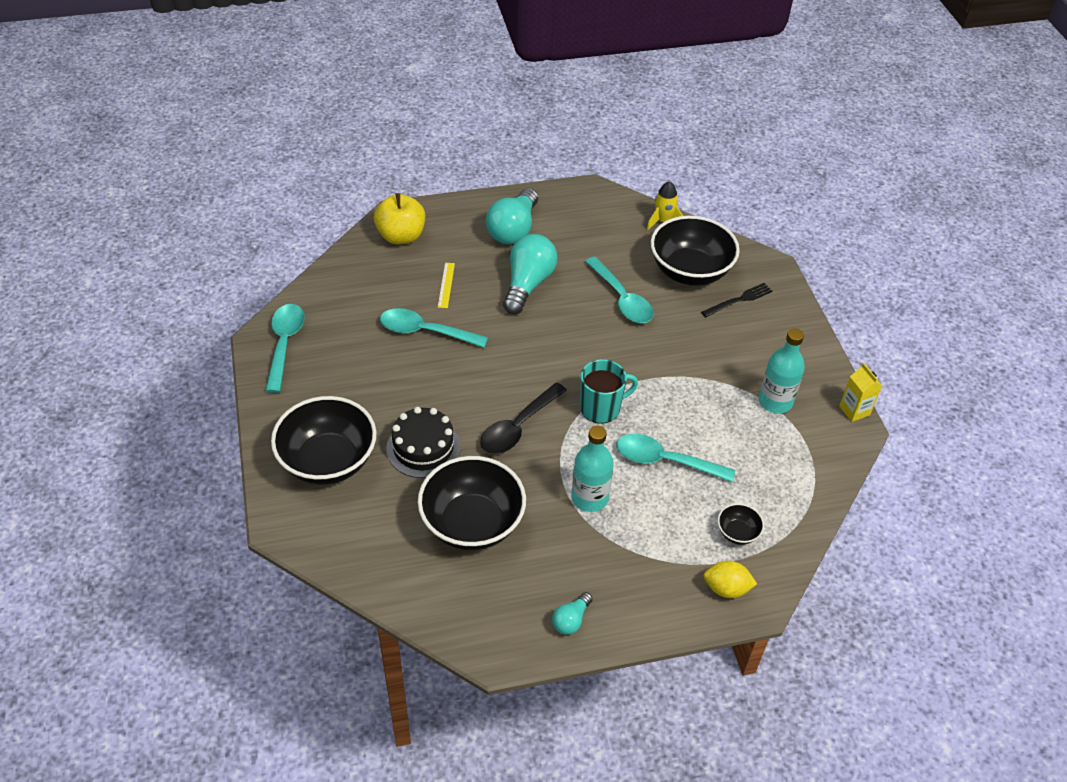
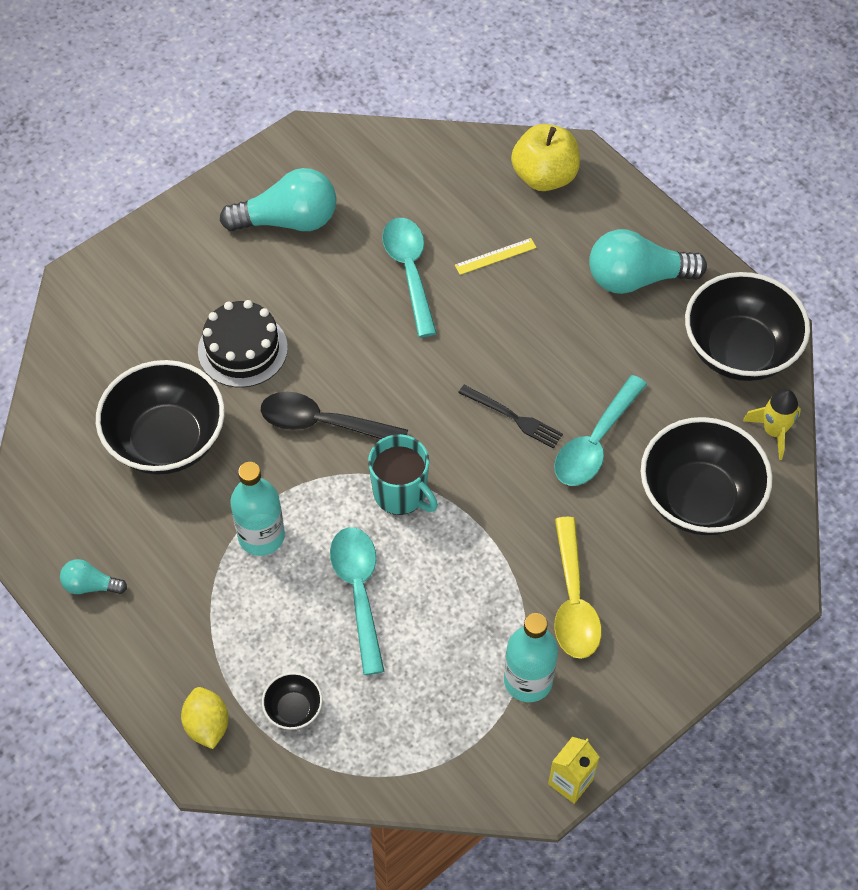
camera: 65 degrees right, 10 degrees up
(284, 344) = (311, 159): turquoise spoon -> none
(328, 461) = (178, 276): black bowl -> black bowl (739, 350)
(528, 284) = (553, 334): turquoise light bulb -> turquoise light bulb (288, 221)
(730, 357) = (573, 601): none -> yellow spoon
(739, 300) = (684, 575): black fork -> black fork (513, 417)

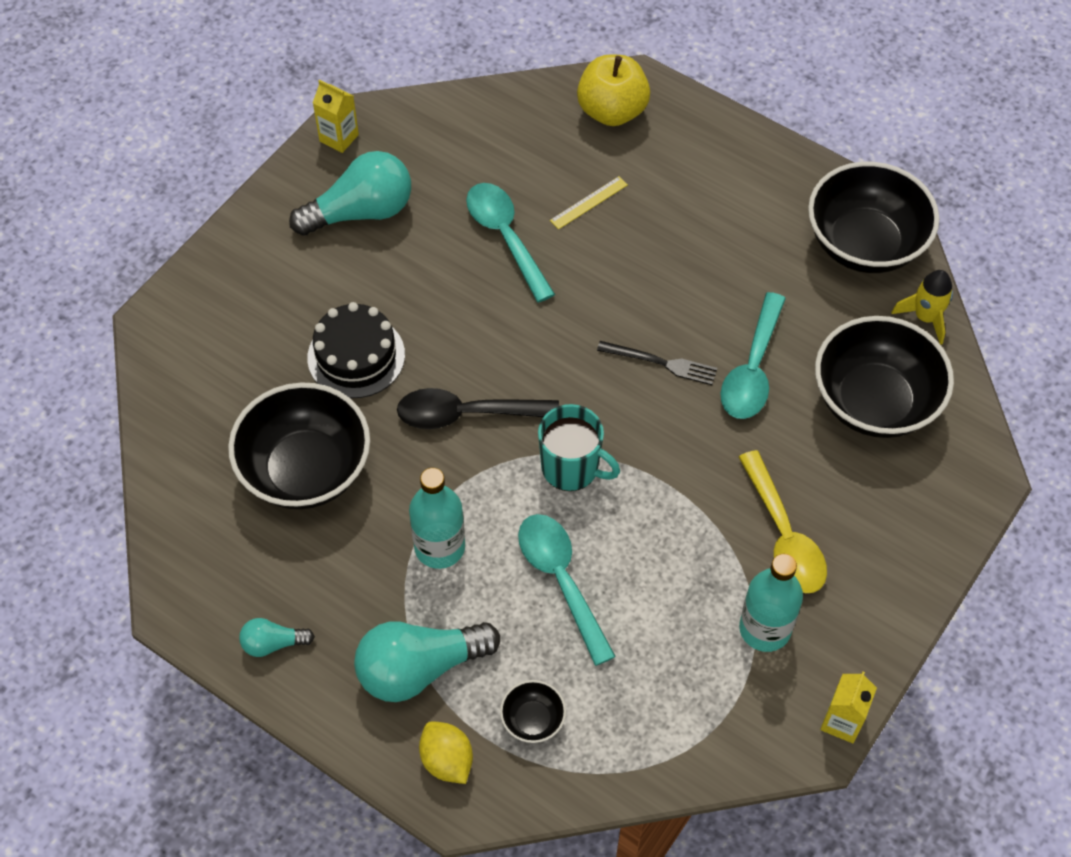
camera: 15 degrees left, 0 degrees up
(290, 149) = (339, 138): none -> yellow carton
(637, 278) = (739, 194): turquoise light bulb -> turquoise light bulb (420, 668)

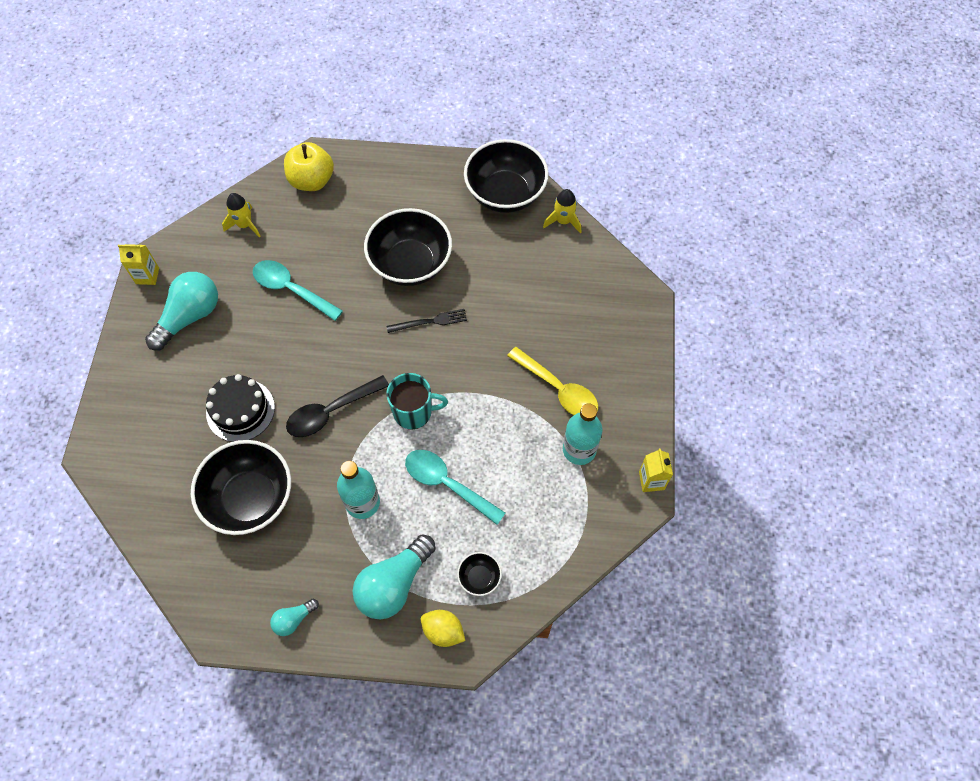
camera: 30 degrees left, 5 degrees up
(494, 129) = (245, 225): none -> yellow rocket
(589, 202) = (330, 244): yellow ruler -> none
(752, 369) = (484, 299): turquoise spoon -> none
(874, 402) = (563, 284): black bowl -> black bowl (410, 264)

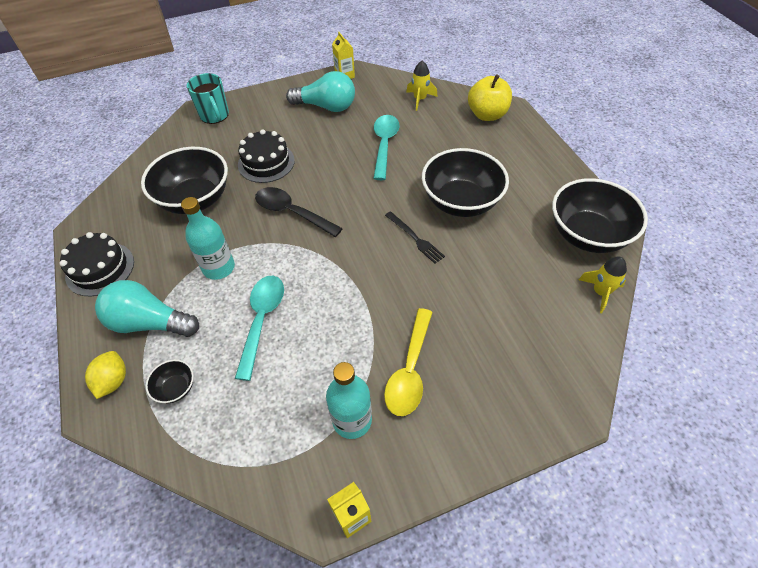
camera: 65 degrees right, 10 degrees down
(294, 619) = (100, 269): turquoise light bulb -> black cake
(413, 412) = (320, 265): turquoise mug -> turquoise mug (214, 115)

